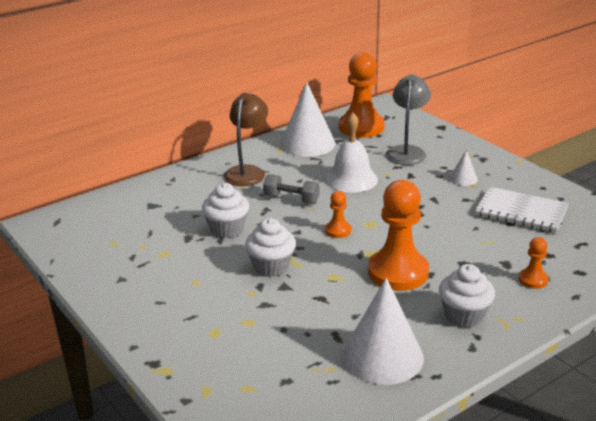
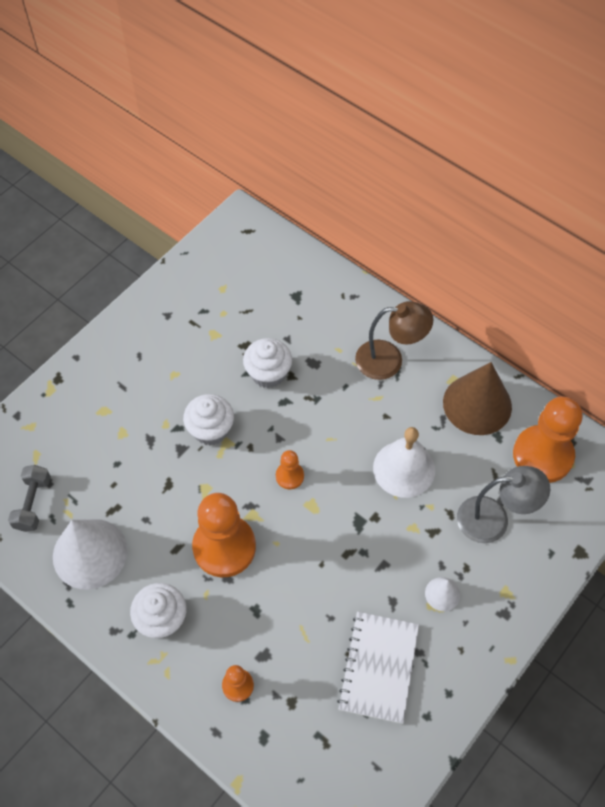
camera: 75 degrees right, 30 degrees up
(291, 199) = (341, 417): grey dumbbell -> grey dumbbell (33, 503)
(307, 143) = (477, 404): white cone -> brown cone

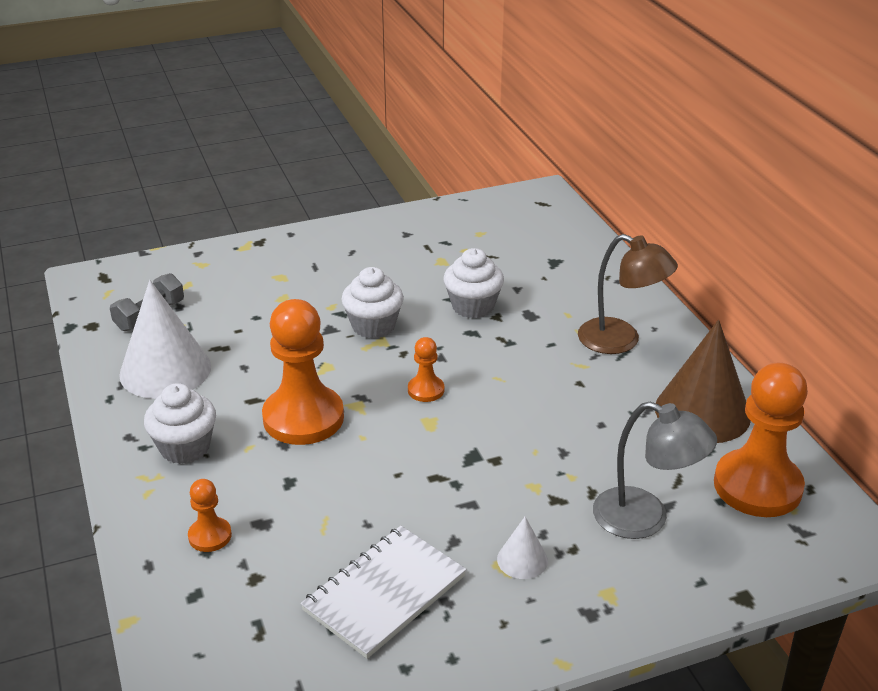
camera: 30 degrees right, 25 degrees down
(404, 469) = (565, 432): white bell -> none

